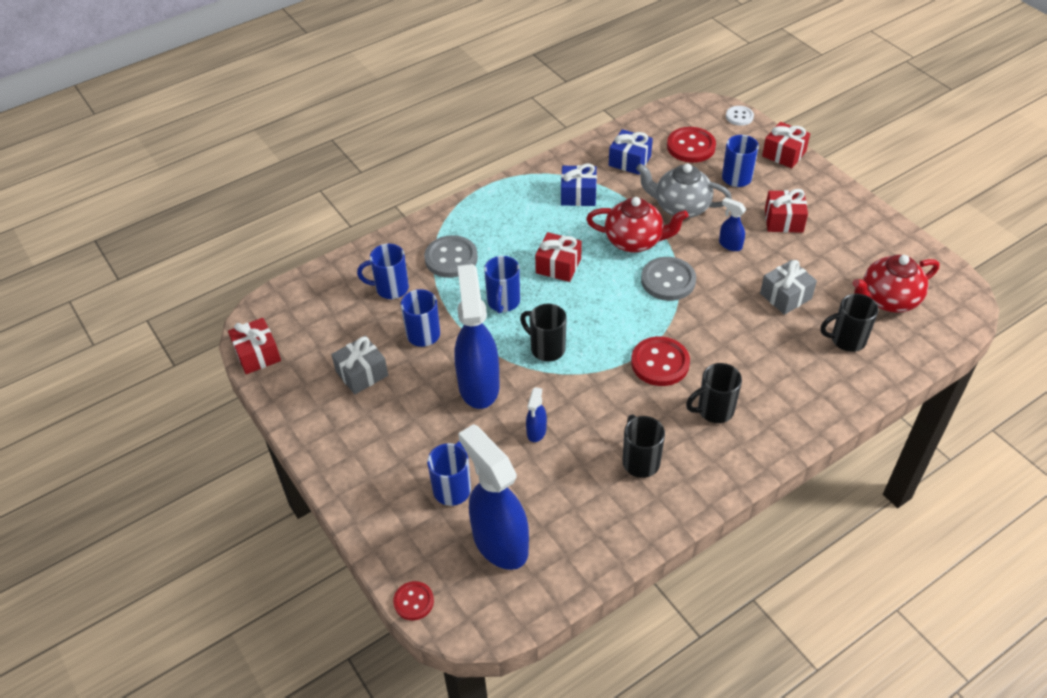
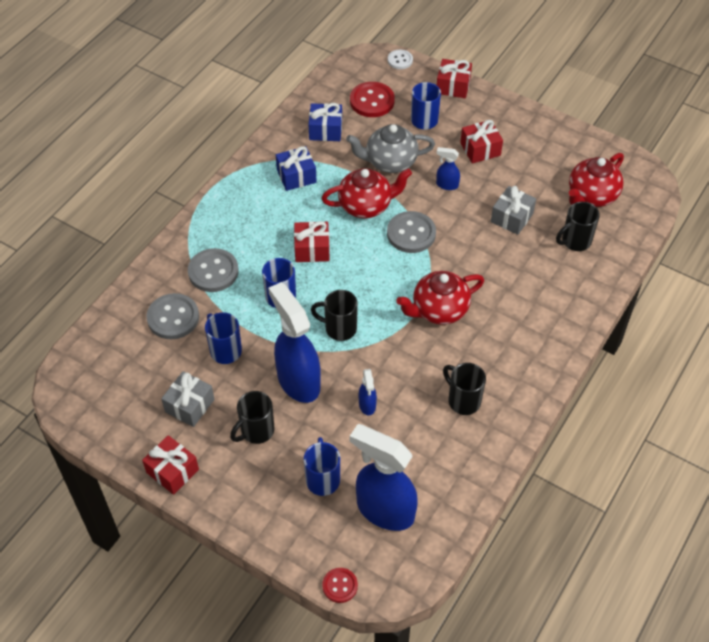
camera: 25 degrees left, 5 degrees up
(257, 354) = (83, 421): red gift -> red gift (172, 471)
(390, 288) = (173, 318): blue mug -> grey button
(660, 363) = (439, 310): red button -> red teapot
(714, 410) = (500, 336): black mug -> black mug (256, 431)

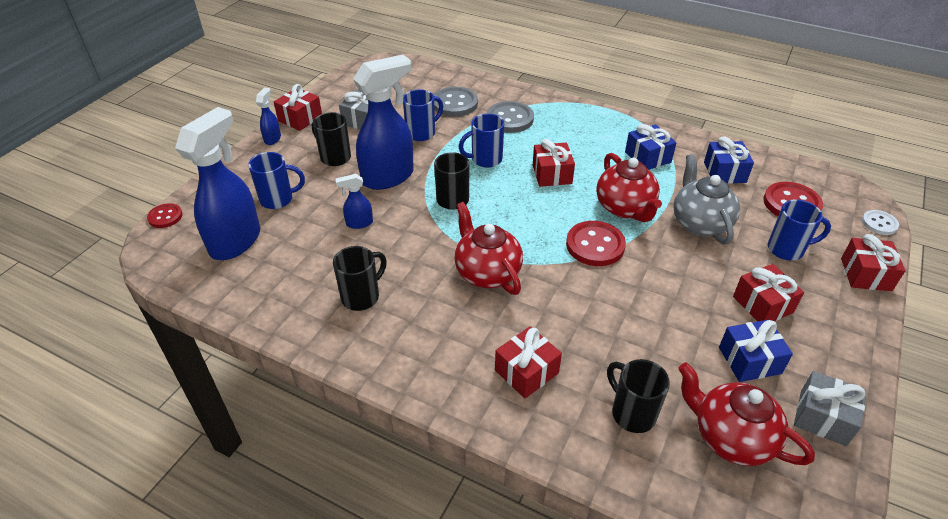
camera: 85 degrees right, 10 degrees down
(411, 233) = (595, 245): grey button -> red button
(446, 185) = (684, 273): blue spray bottle -> blue spray bottle (272, 139)
(512, 218) = (652, 339): grey gift -> grey gift (823, 417)
(530, 170) = (749, 360): none -> blue gift
(541, 295) = (526, 371): none -> red gift

